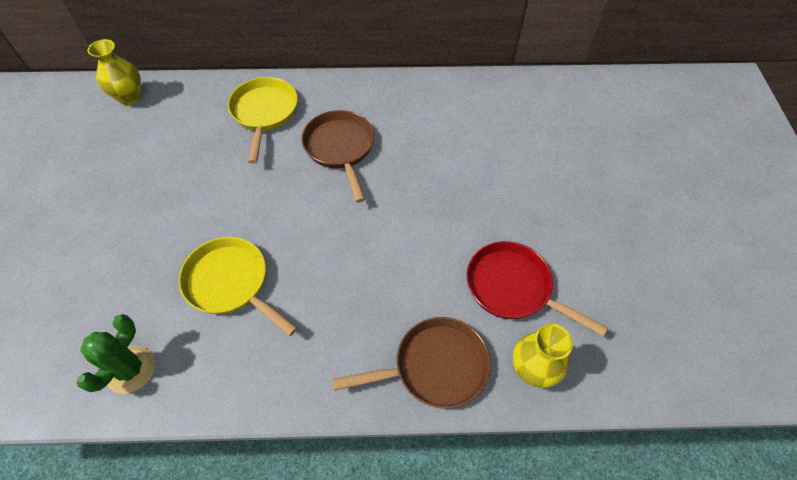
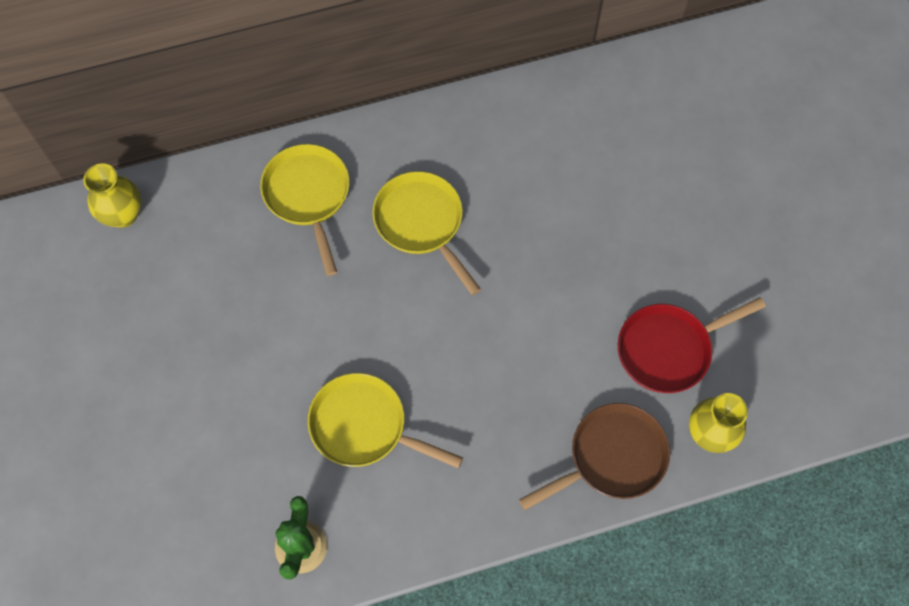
camera: 15 degrees left, 10 degrees up
(340, 148) = (422, 223): brown pan -> yellow pan
(513, 287) = (669, 349): red pan -> red pan turned 45 degrees counterclockwise

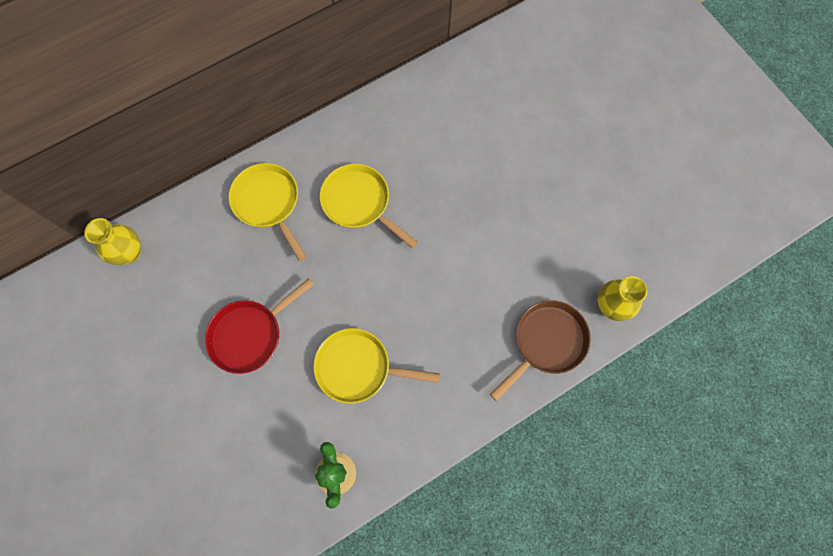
camera: 15 degrees left, 5 degrees up
(669, 349) = (565, 251): red pan -> red pan (250, 334)

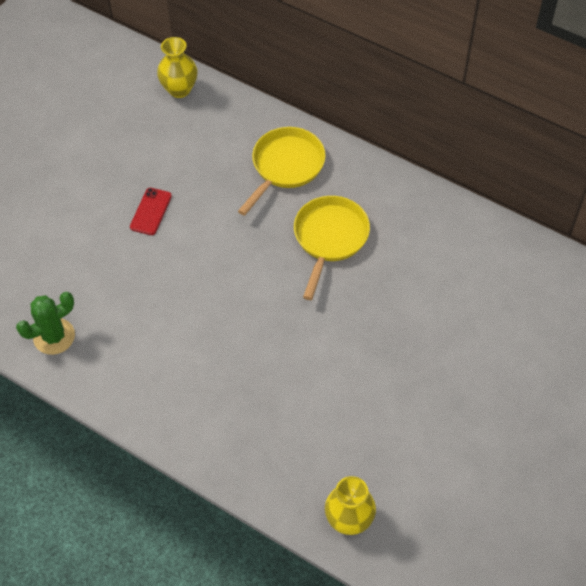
camera: 65 degrees right, 15 degrees down
(250, 334) = (151, 211): red pan -> red phone
(358, 367) = (162, 311): yellow pan -> none
(546, 342) = (273, 470): brown pan -> none

